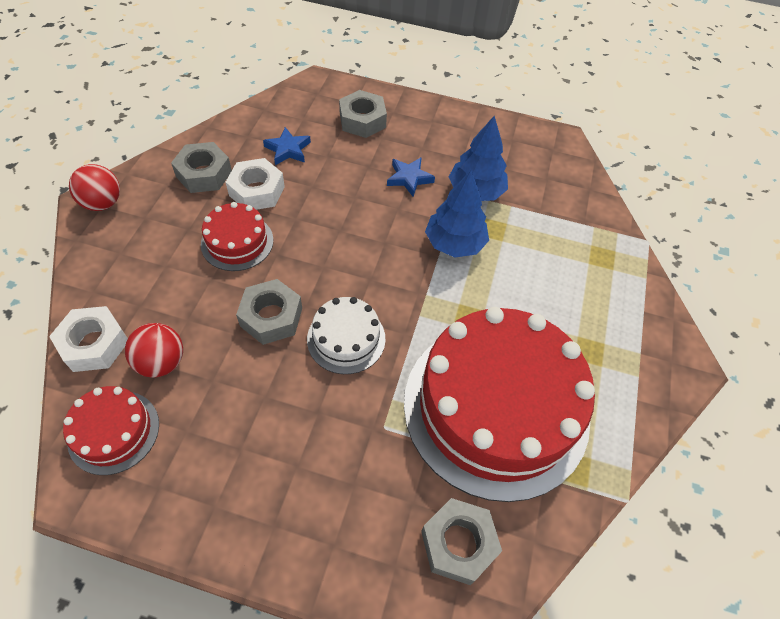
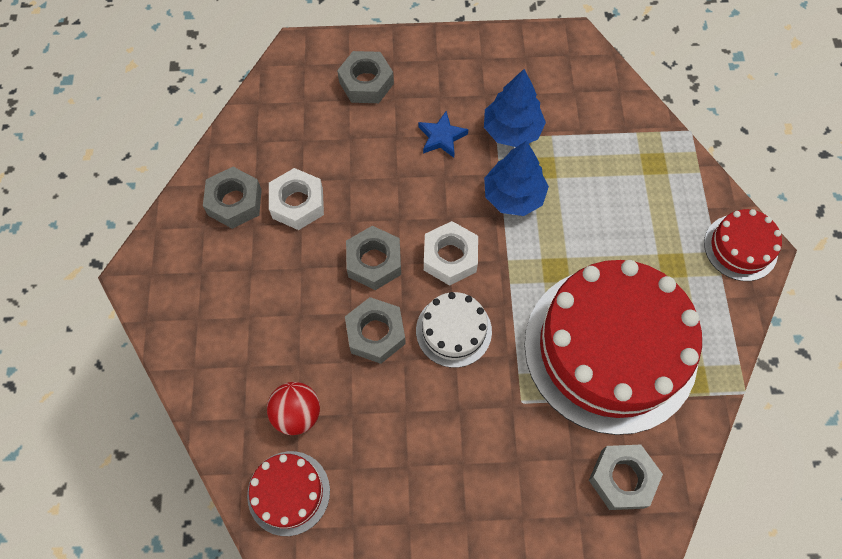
camera: 15 degrees left, 10 degrees up
(94, 344) = (225, 419): white nut -> white nut (450, 257)
(103, 203) = (150, 271): red ball -> none
(237, 242) = (306, 267): red cake -> red cake (740, 247)
(288, 149) = (306, 144): blue star -> none
(300, 257) = (374, 262): none -> grey nut

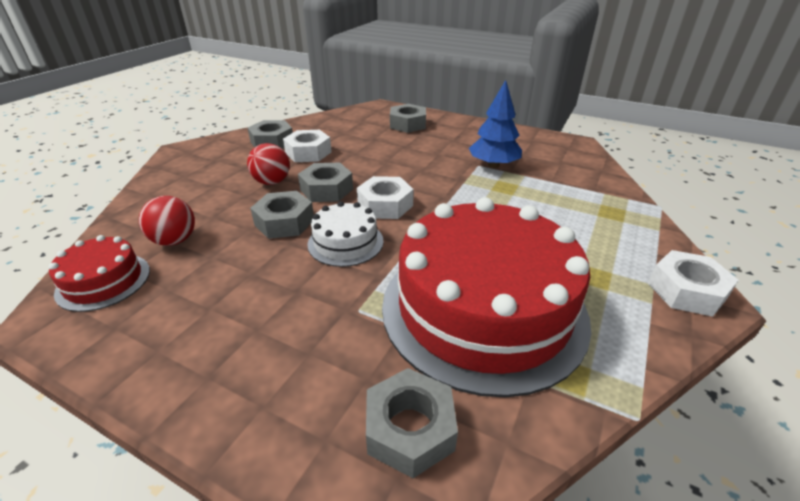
camera: 30 degrees right, 30 degrees down
(306, 278) = (272, 182): none -> red ball
(442, 137) = (436, 154): blue star -> none
(513, 196) = (467, 192): blue tree -> none
(740, 247) = (686, 291): red cake -> white nut

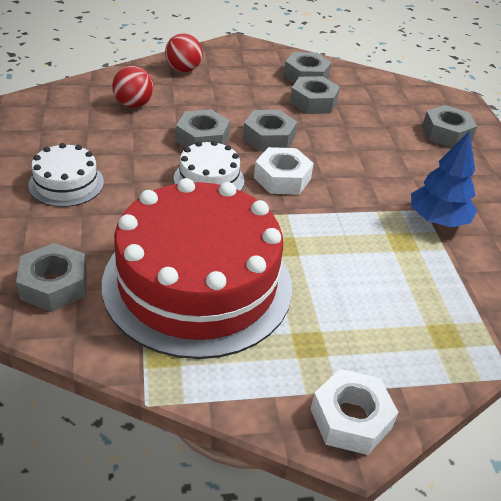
camera: 50 degrees right, 5 degrees up
(103, 281) = (72, 102): red cake -> none
(241, 345) = (66, 183): none -> white cake
(272, 182) = (247, 107): red ball -> red ball (183, 70)
(308, 153) = (313, 102): white nut -> grey nut

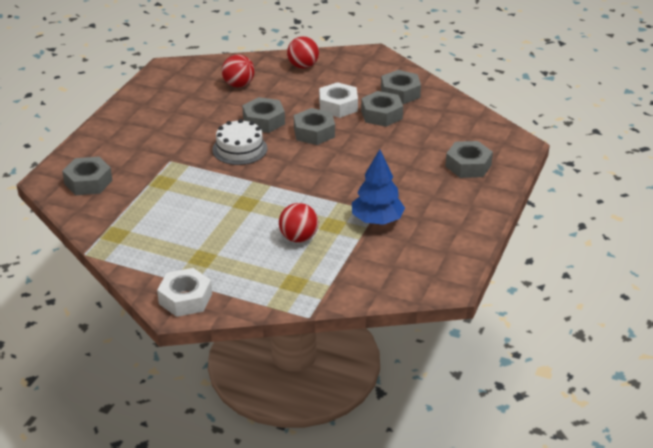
camera: 35 degrees right, 5 degrees down
(66, 183) = (145, 127): white cake -> none
(198, 283) = (169, 206): red cake -> none
(282, 178) = (292, 162): white nut -> white nut (338, 106)
(386, 271) = (298, 238): none -> red ball

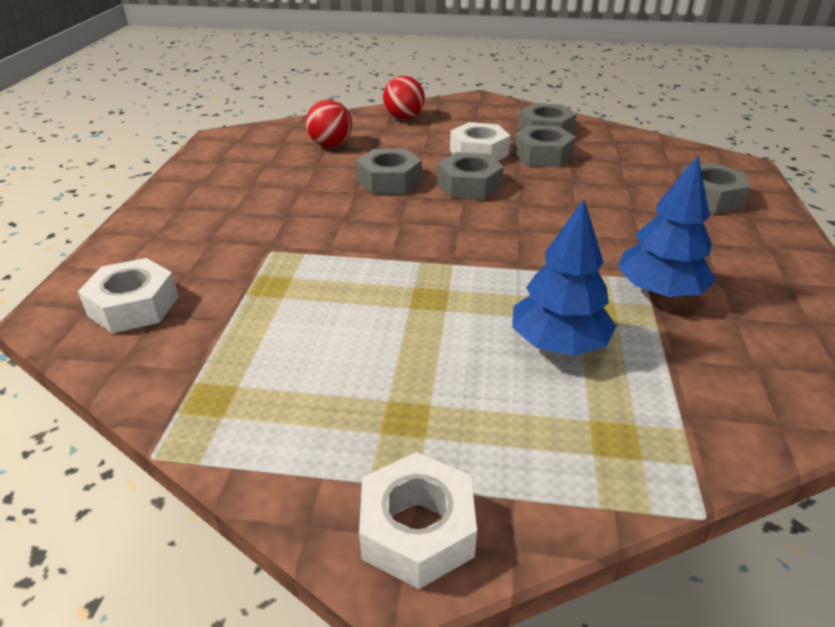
camera: 15 degrees left, 0 degrees up
(88, 182) = (134, 306): grey nut -> white nut
(239, 149) = (374, 220): white cake -> none
(298, 238) = (558, 343): red ball -> blue tree

